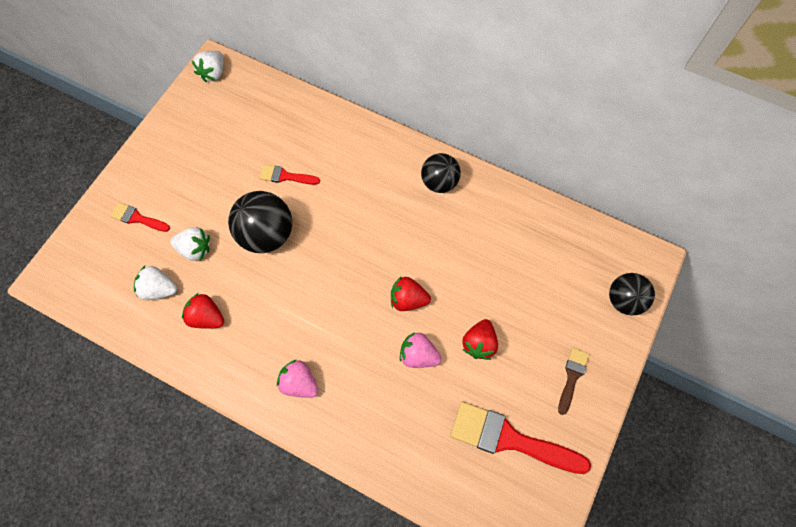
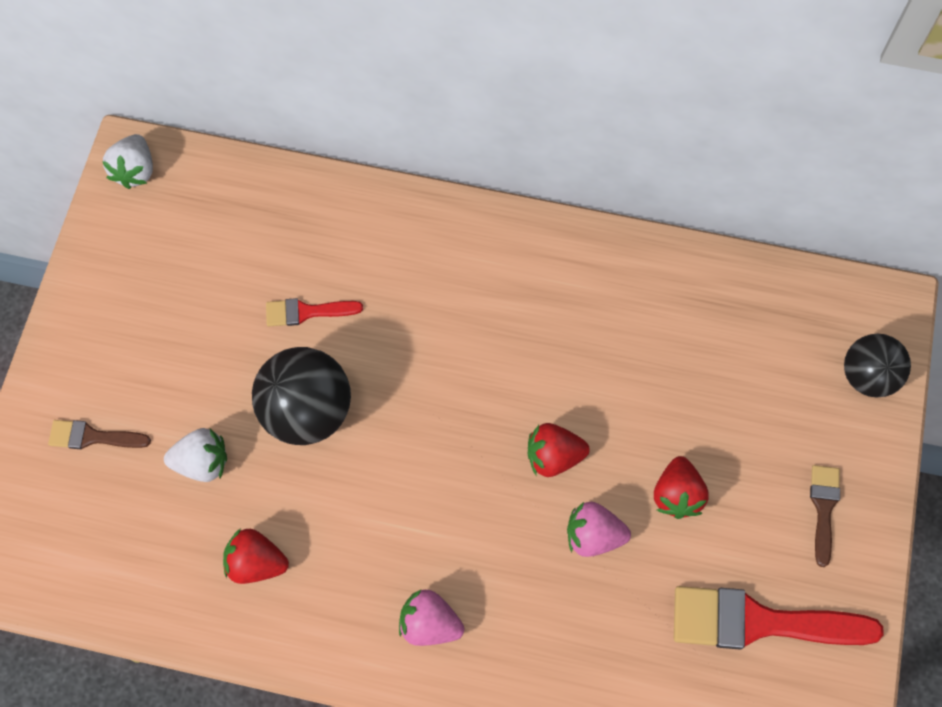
camera: 15 degrees left, 0 degrees up
(137, 218) = (93, 437): red brush -> brown brush
(159, 289) = (166, 539): white strawberry -> none
(439, 182) = (547, 264): black ball -> none

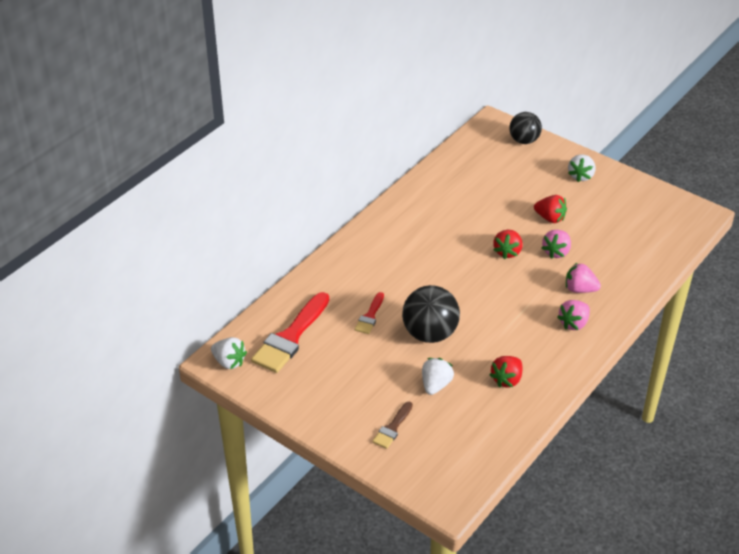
camera: 65 degrees left, 25 degrees down
(518, 606) = (580, 289): none -> pink strawberry
(759, 622) = (626, 214): red brush -> red brush (290, 337)
(823, 508) = (581, 176): brown brush -> white strawberry

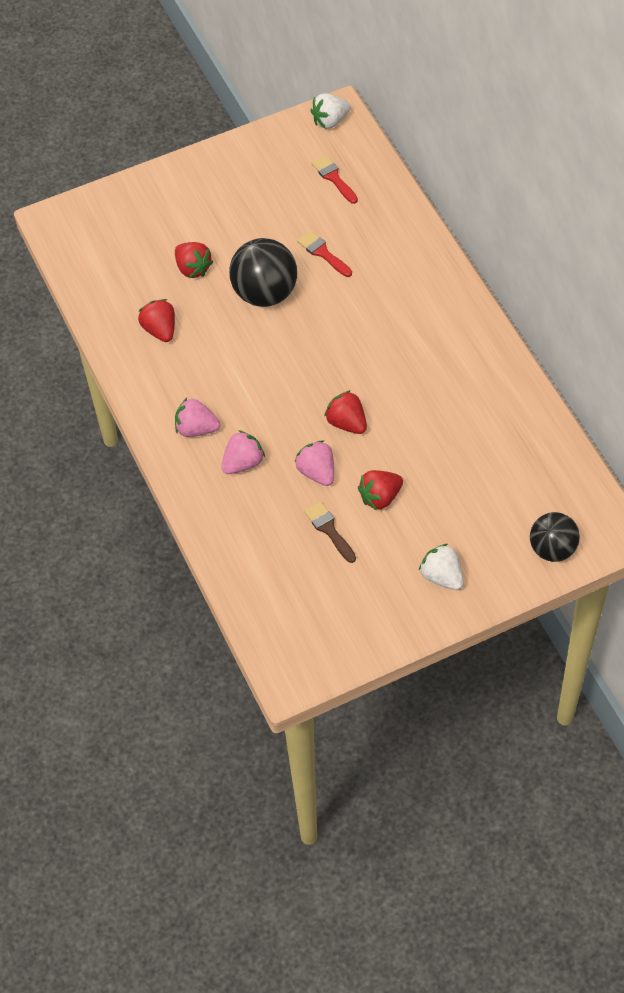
camera: 120 degrees right, 15 degrees up
(290, 337) = (333, 178): red brush -> red brush, size x0.51
(392, 428) = (163, 213): brown brush -> brown brush (329, 529)
(435, 385) = (193, 268): white strawberry -> red strawberry
(573, 323) = (196, 429): pink strawberry -> pink strawberry turned 60 degrees counterclockwise

